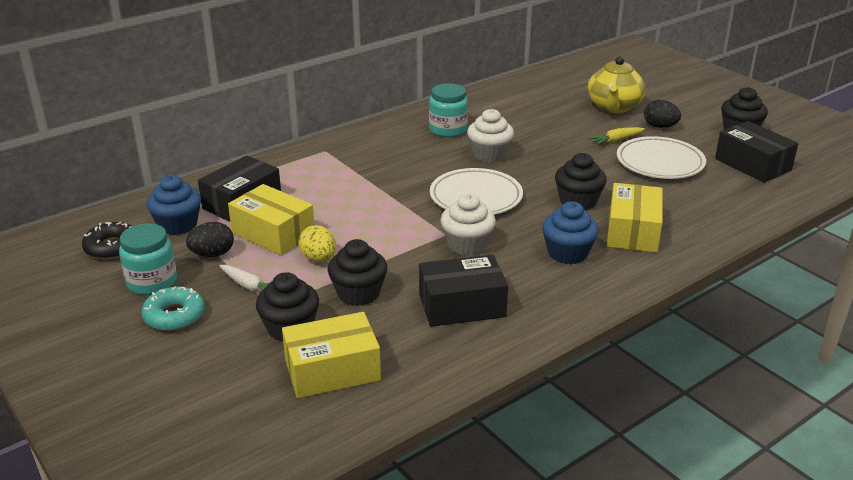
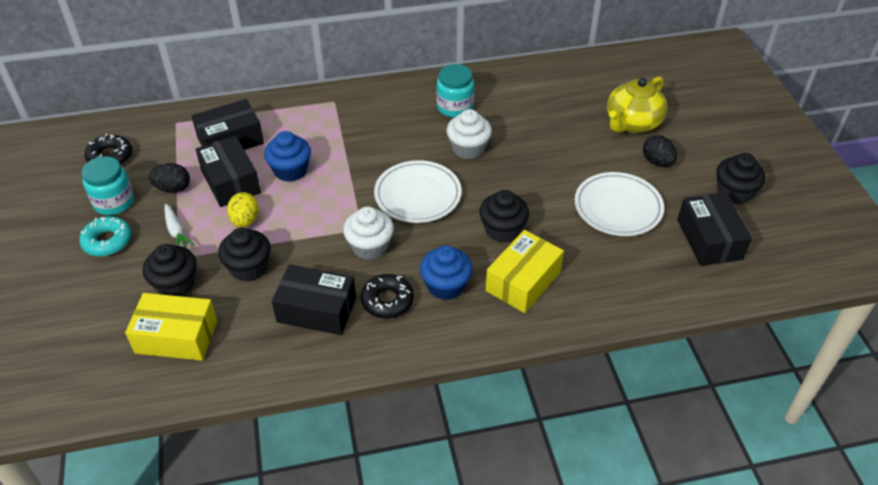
camera: 25 degrees right, 15 degrees up
(178, 225) = (169, 149): blue cupcake -> blue cupcake (290, 170)
(273, 233) = (230, 181): yellow box -> black box
(524, 279) = (387, 301): none -> black donut
(616, 140) = (598, 167): yellow carrot -> none

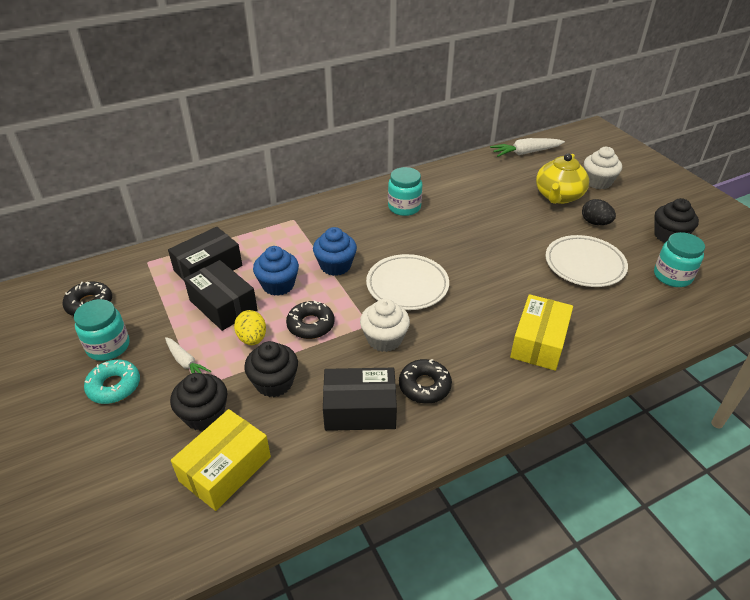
camera: 15 degrees left, 5 degrees down
(173, 188) = (166, 322): black egg -> none
(176, 337) = (225, 469): yellow box -> yellow box turned 45 degrees counterclockwise
(305, 218) = (310, 325): none -> black donut
(445, 286) = (472, 360): blue cupcake -> blue cupcake (335, 266)
(468, 148) = (432, 238): white cupcake -> white cupcake (598, 182)
(502, 230) = (497, 301): black cupcake -> none
(623, 63) = (525, 153): none -> white carrot
(709, 239) = (672, 276): black box -> turquoise jar

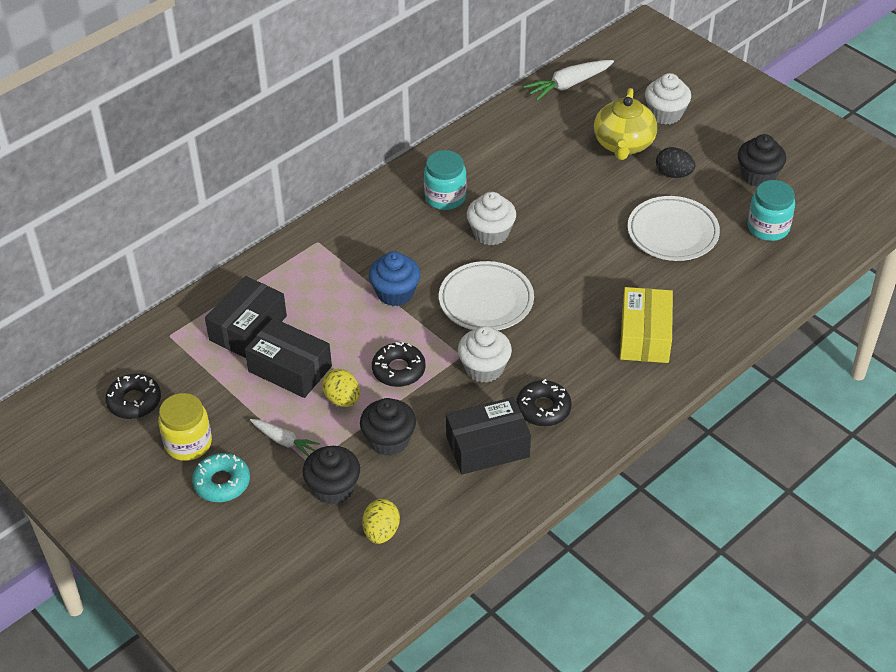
camera: 15 degrees left, 5 degrees up
(108, 346) = (188, 443): turquoise jar -> yellow jar
(225, 469) = (381, 532): yellow box -> yellow egg
(278, 285) = (340, 331): blue cupcake -> none
(430, 237) = (491, 233): none -> white cupcake

